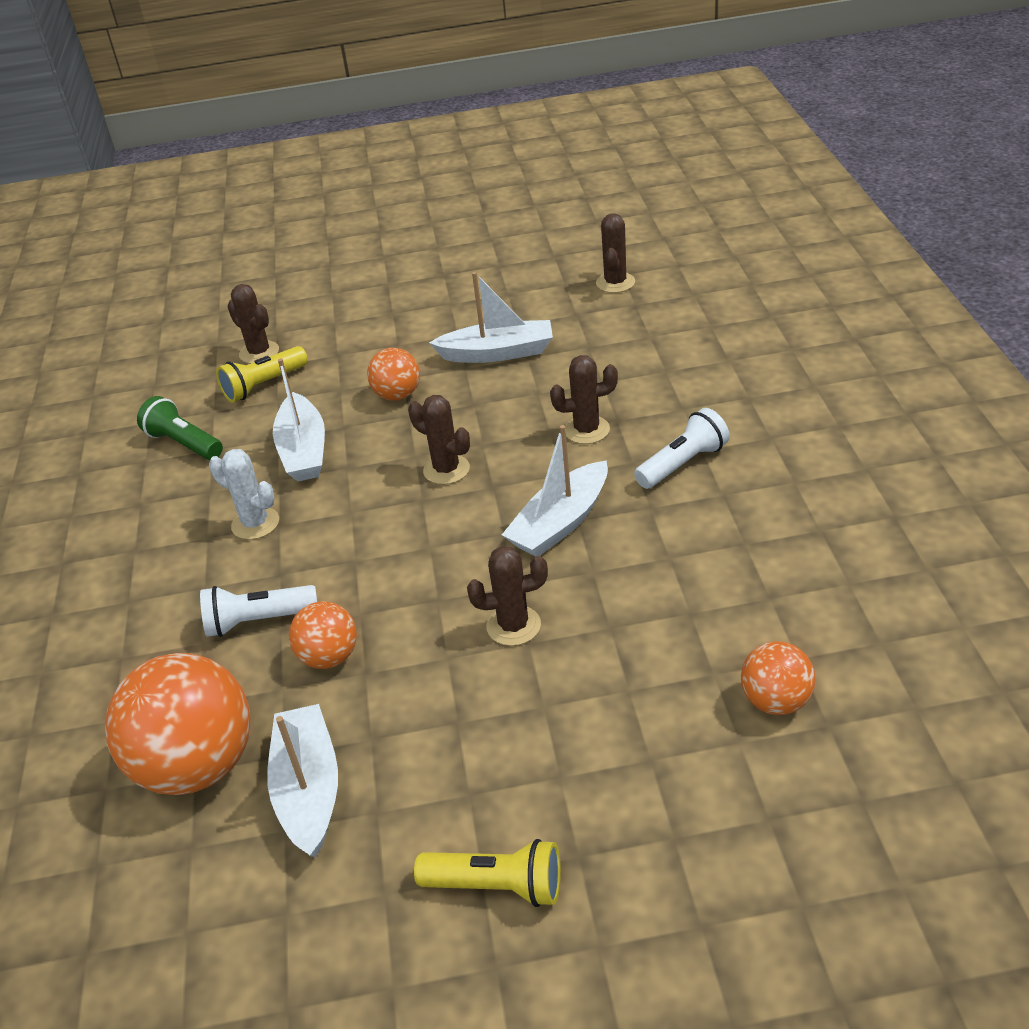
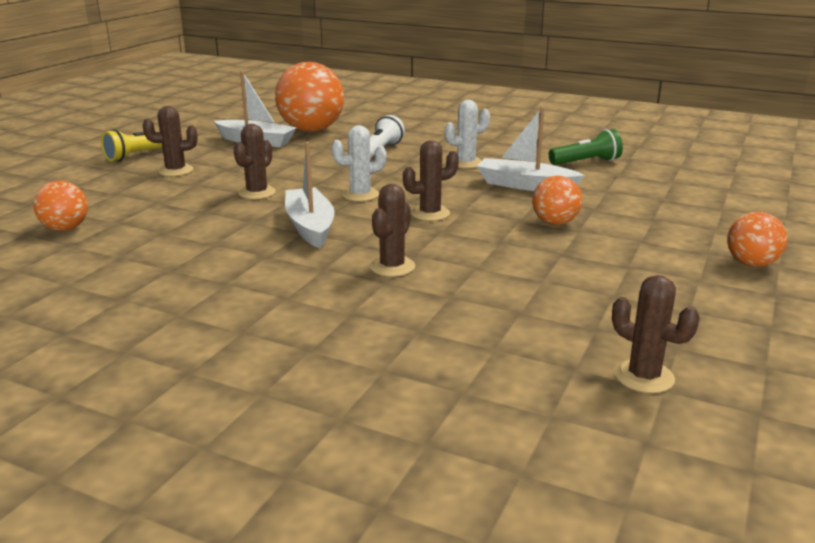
camera: 120 degrees right, 15 degrees down
(259, 352) = (691, 198): brown cactus -> brown cactus (175, 171)
(263, 385) = (635, 191): yellow flashlight -> none
(329, 657) = (324, 157): orange ball -> orange ball (751, 264)
(440, 542) = (360, 195): none -> white cactus
(498, 353) = (568, 271): white boat -> none
(683, 464) = (284, 284): white flashlight -> none

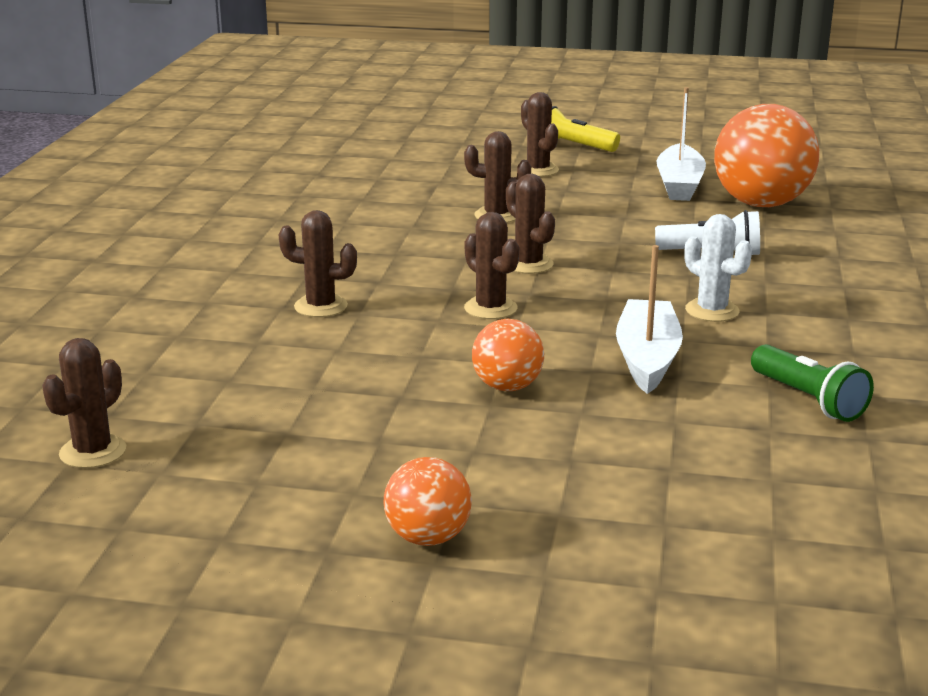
camera: 75 degrees right, 0 degrees up
(65, 228) = (352, 164): orange ball -> none
(310, 227) = (411, 254): white boat -> none
(360, 195) = (528, 264): white cactus -> brown cactus

